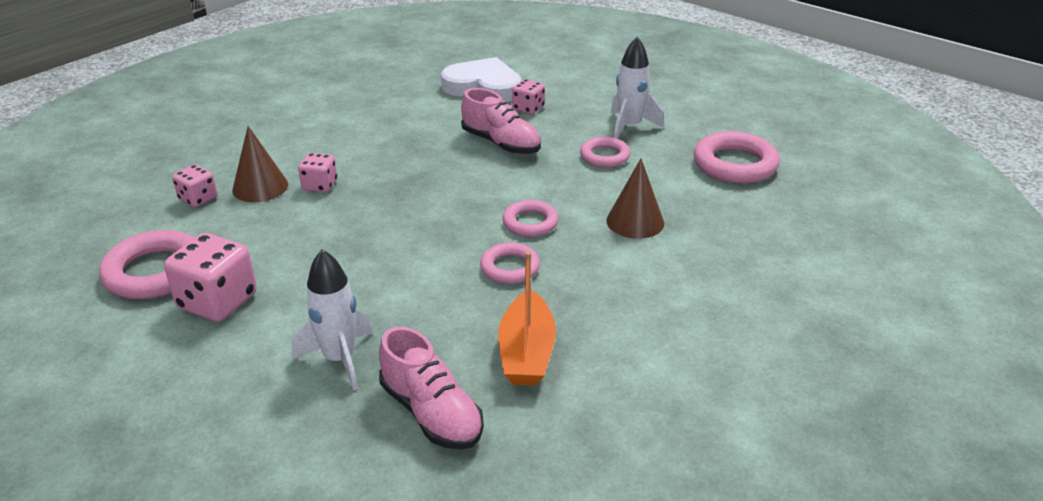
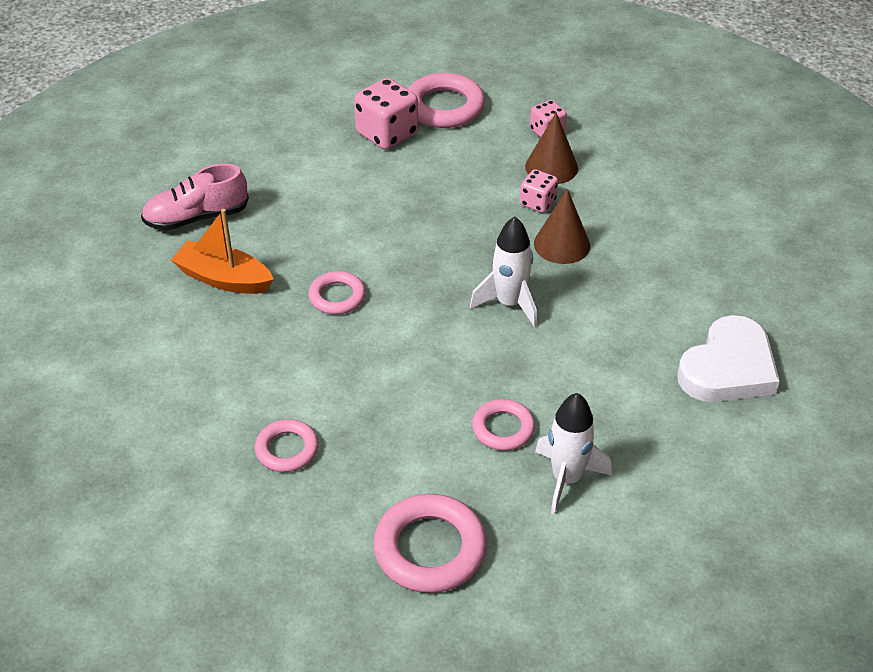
camera: 110 degrees right, 10 degrees up
(339, 359) = (281, 184): white rocket -> white rocket (509, 303)
(501, 143) = (569, 347): pink shoe -> none
(528, 108) = (651, 394): pink dice -> none
(530, 222) = (400, 329): pink ring -> pink ring (287, 449)
(635, 221) = (360, 408): brown cone -> brown cone (562, 244)

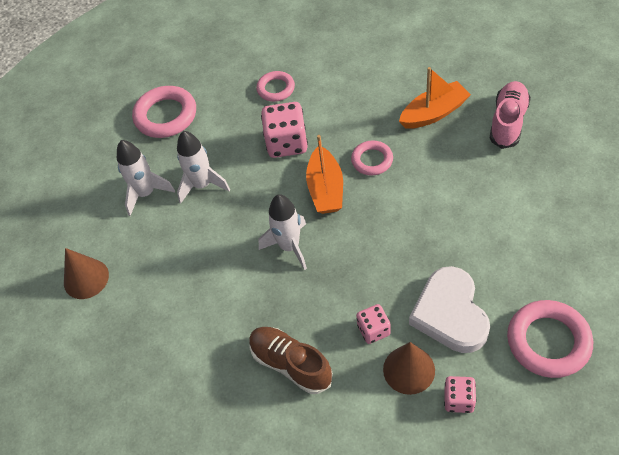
camera: 135 degrees right, 10 degrees up
(387, 134) = (535, 278): pink dice -> pink dice (287, 143)
(410, 314) = (325, 189): none -> orange boat
(503, 428) = (202, 185): pink ring -> white rocket
(562, 244) = (317, 315): brown cone -> brown cone (86, 278)
(626, 236) = (291, 364): none -> brown shoe
(728, 368) = (132, 332): white heart -> white heart (450, 313)

